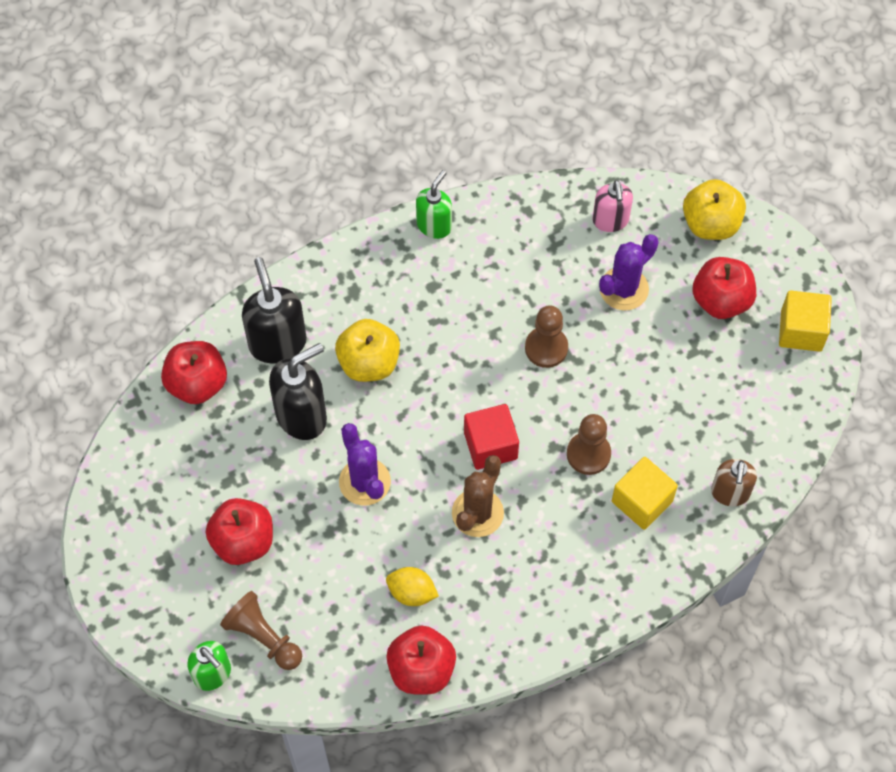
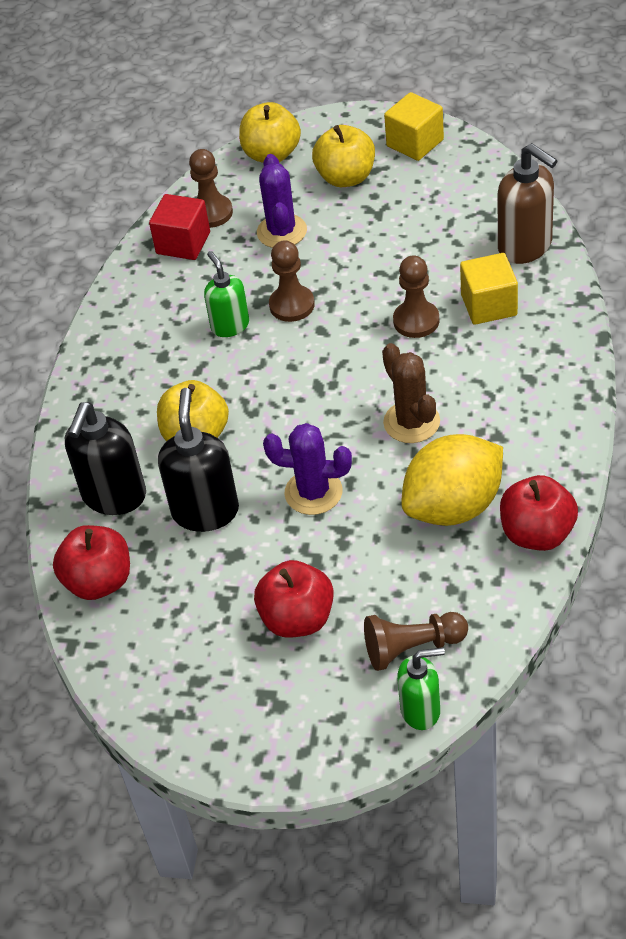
camera: 50 degrees left, 15 degrees down
(277, 342) = (114, 496): black soap dispenser -> black soap dispenser turned 90 degrees counterclockwise
(412, 592) = (453, 506): yellow lemon -> yellow lemon, size x2.00
(434, 225) = (105, 329): green soap dispenser -> green soap dispenser (230, 325)
(490, 445) = (353, 384): red cube -> red cube (183, 243)
(610, 221) = (211, 213): pink soap dispenser -> brown pawn
(721, 300) = (346, 177): red apple -> yellow apple
(730, 493) = (525, 247): brown soap dispenser -> brown soap dispenser, size x1.55

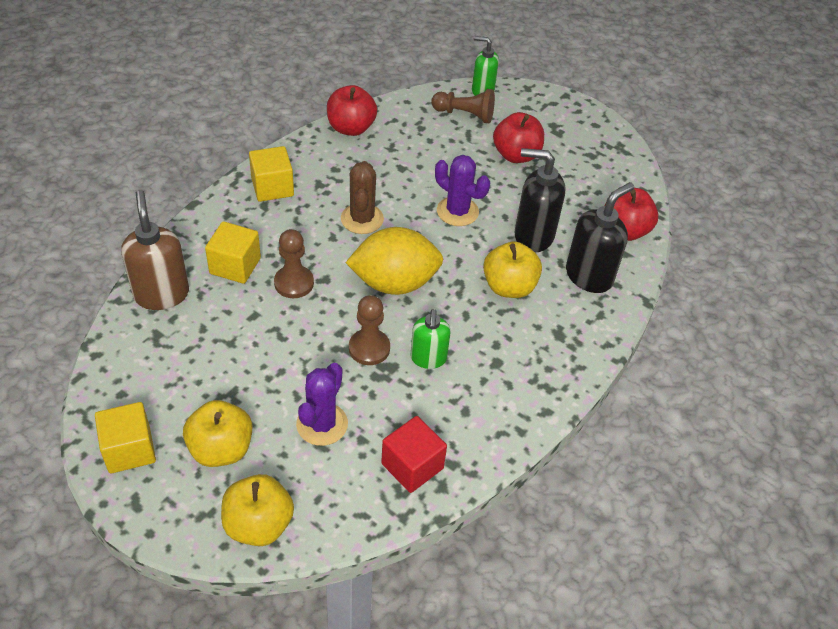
camera: 160 degrees left, 0 degrees up
(205, 511) = (533, 236): black soap dispenser -> black soap dispenser turned 75 degrees clockwise
(211, 213) = (365, 486): brown pawn -> none
(453, 506) = (382, 162): yellow lemon -> yellow lemon (394, 283)
(543, 402) = (272, 187): none -> yellow cube

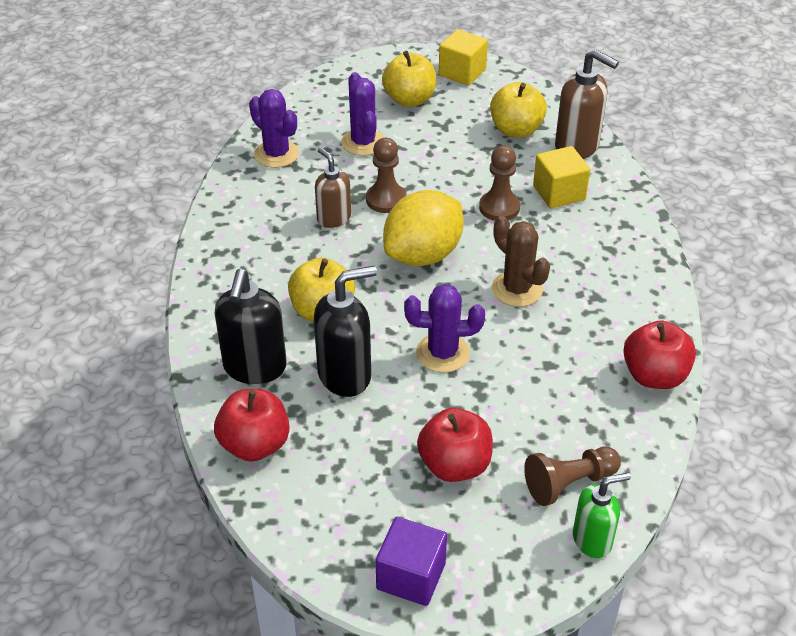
camera: 145 degrees right, 5 degrees down
(258, 524) = (340, 84): yellow apple -> yellow apple (516, 130)
(272, 187) = (628, 267): yellow cube -> none
(412, 466) = (276, 154): red cube -> purple cactus
(428, 358) = (333, 218): green soap dispenser -> brown soap dispenser
(588, 127) = (411, 576): none -> purple cube

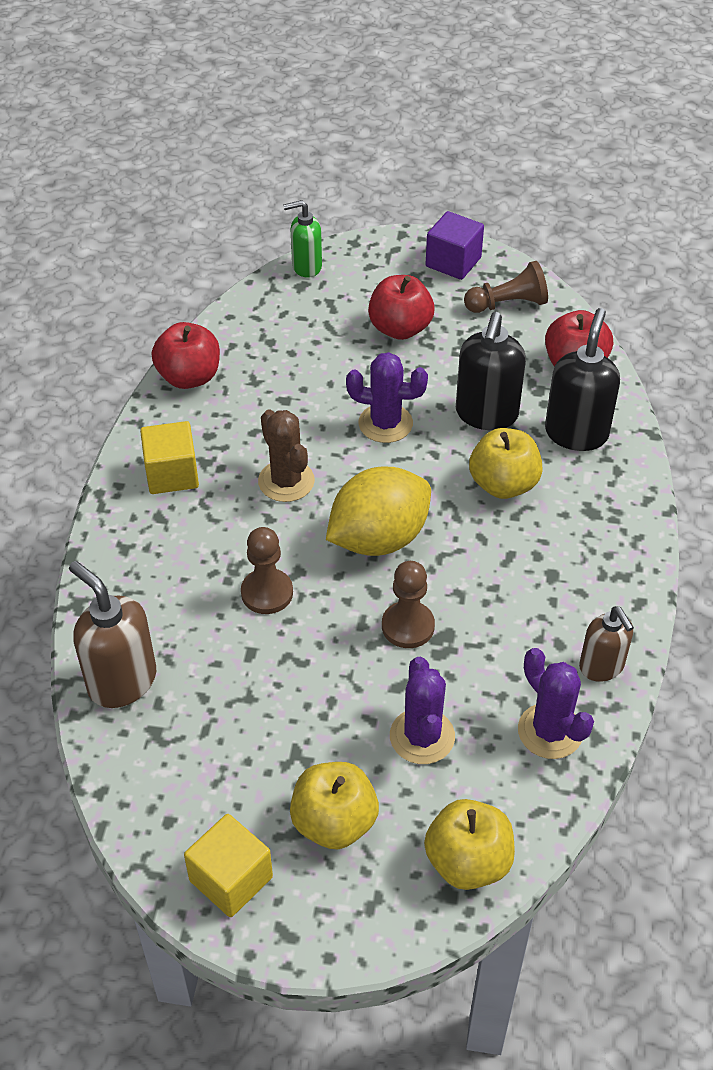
camera: 170 degrees left, 5 degrees up
(333, 218) = (479, 606): brown soap dispenser -> brown soap dispenser (601, 667)
(345, 375) = (486, 414): black soap dispenser -> black soap dispenser turned 60 degrees counterclockwise
(516, 130) = (193, 728): yellow apple -> yellow apple (468, 862)
(559, 193) = (182, 605): yellow cube -> yellow cube (172, 474)
(569, 483) = (308, 304): brown pawn -> brown pawn (507, 304)

